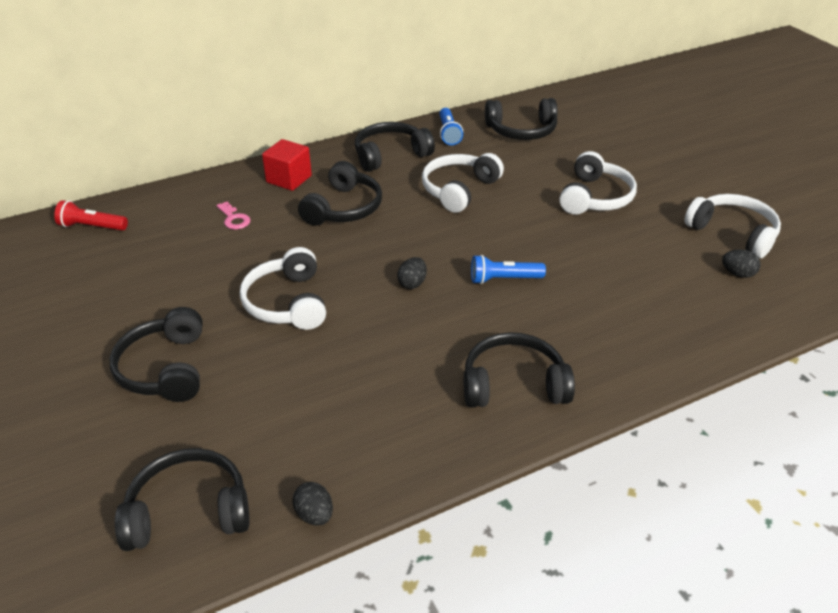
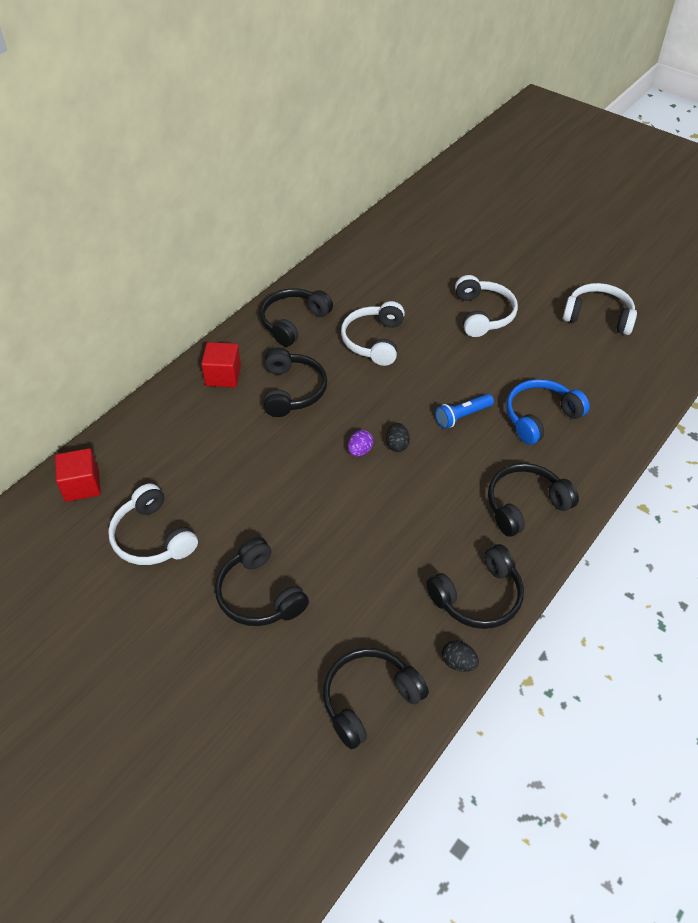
camera: 25 degrees left, 10 degrees up
(92, 227) = (82, 485): red flashlight -> red cube
(234, 219) = (206, 433): pink key -> none
(287, 302) = (312, 498): white headphones -> white headphones (152, 537)
(369, 277) = (360, 451): none -> purple egg
(448, 133) = (327, 283): blue flashlight -> none
(521, 131) = (385, 262): black headphones -> black headphones (478, 597)
(594, 306) = (540, 417): none -> blue headphones
(737, 274) = (620, 353): black egg -> none

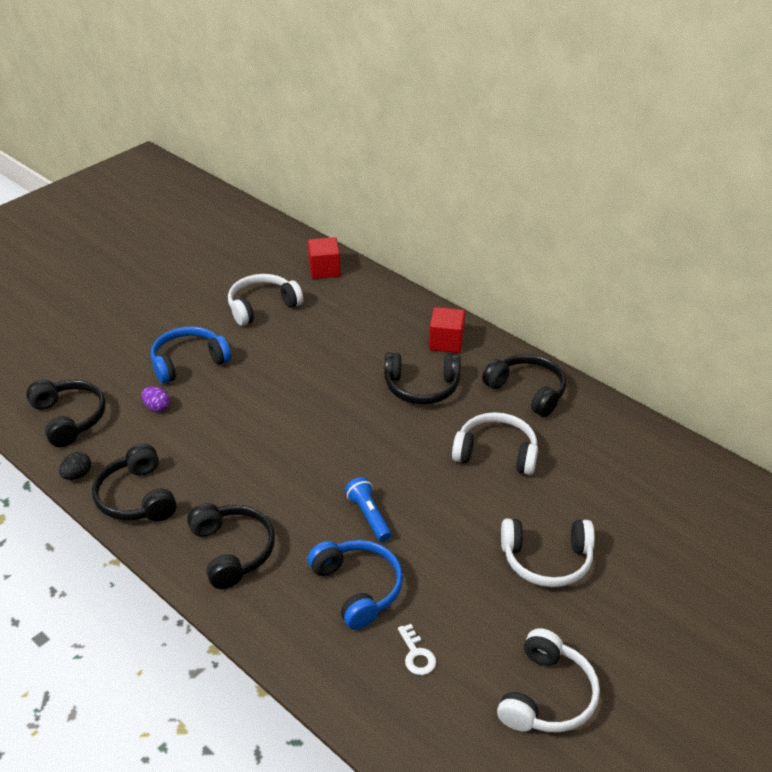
camera: 95 degrees right, 10 degrees down
(259, 594) = (188, 362): black headphones -> blue headphones
(360, 451) = (332, 430): purple egg -> purple egg (157, 407)
(397, 445) = (335, 458): black egg -> none
(589, 380) = (417, 655): none -> white key

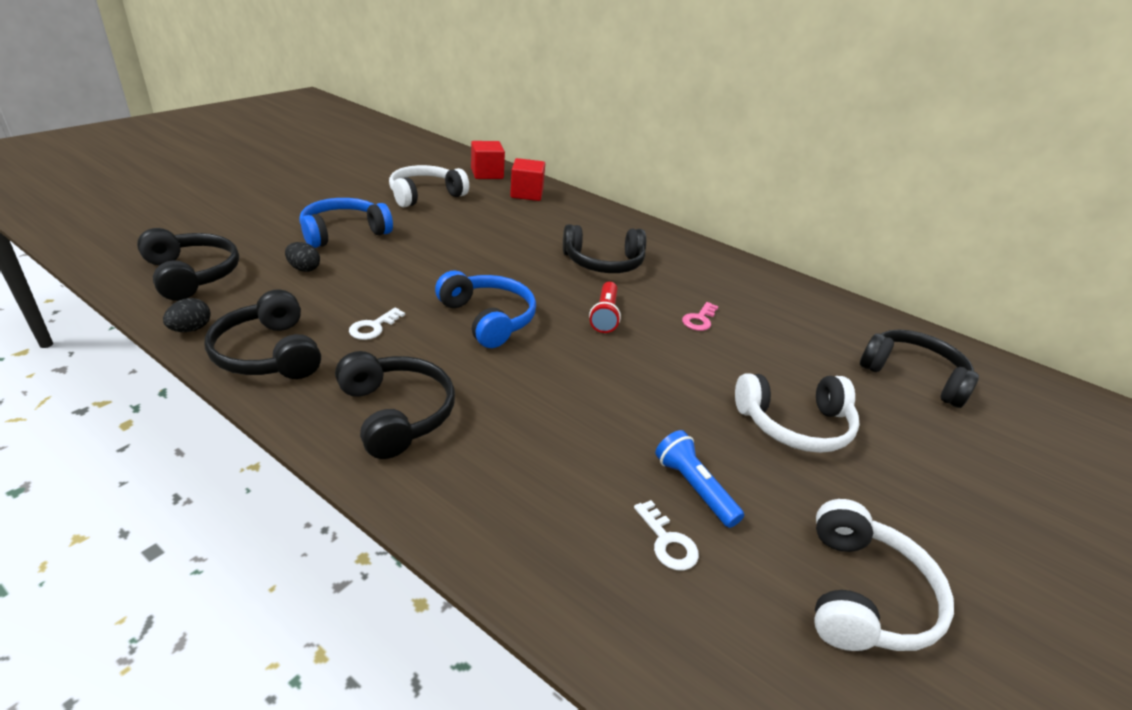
camera: 10 degrees left, 5 degrees down
(157, 407) = (304, 269): purple egg -> black egg
(215, 469) = (373, 327): none -> white key
(358, 588) = (570, 457): blue headphones -> blue headphones (488, 319)
(369, 516) = (569, 377): blue flashlight -> blue flashlight (694, 488)
(411, 451) = (605, 315): none -> red flashlight
(446, 342) = (619, 230): red cube -> red cube (527, 194)
(496, 453) = (699, 320): white headphones -> pink key
(527, 391) = (713, 270): black headphones -> black headphones (913, 375)

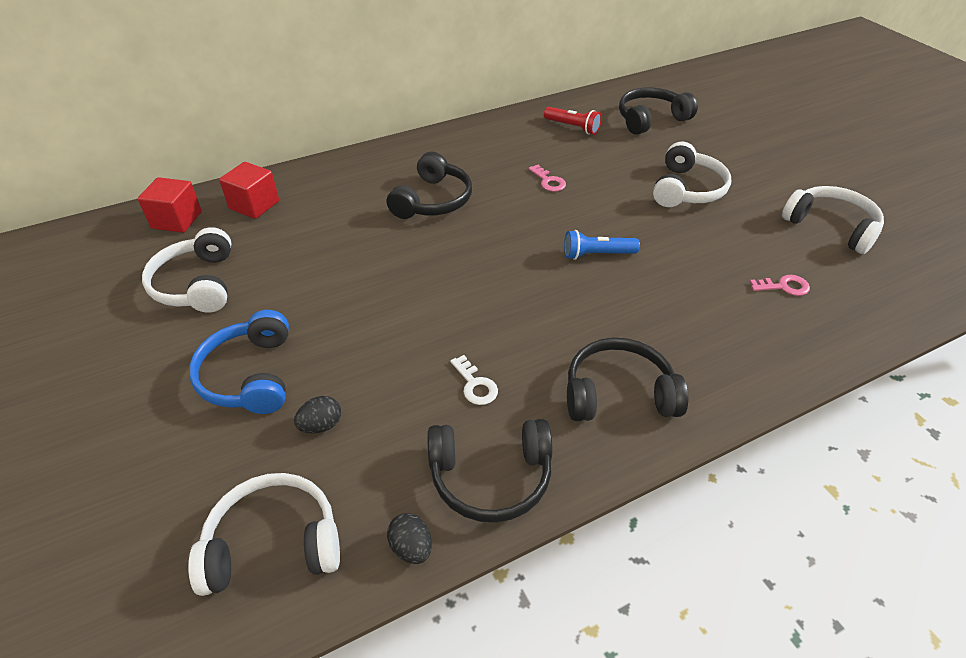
camera: 60 degrees left, 10 degrees up
(192, 274) = (273, 543): black headphones -> white headphones
(488, 319) = (495, 300): blue headphones -> none
(605, 315) = (521, 228): red flashlight -> red flashlight (573, 127)
(667, 542) = (784, 286): white key -> pink key
(694, 488) = (738, 257): blue flashlight -> blue flashlight (597, 254)

